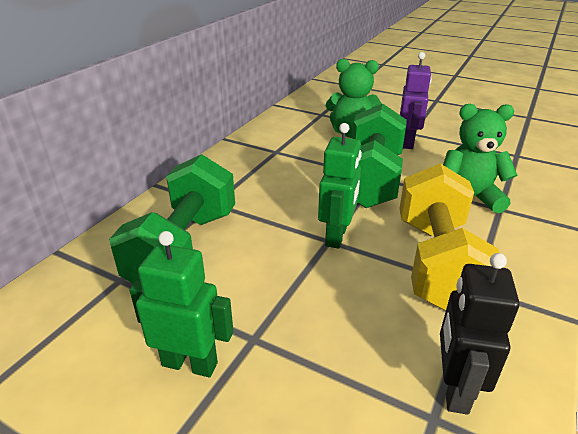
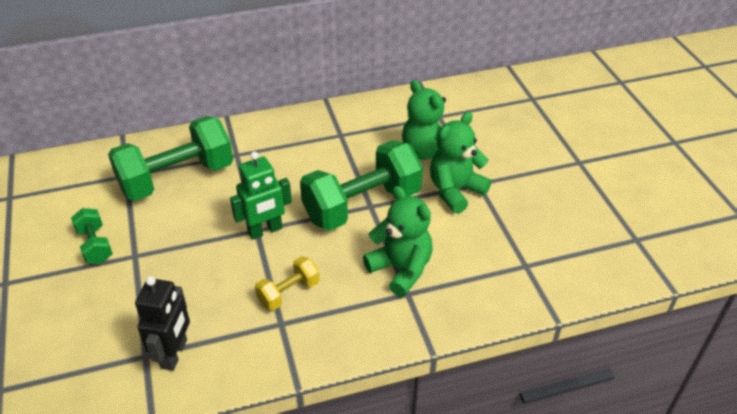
camera: 45 degrees right, 10 degrees up
(190, 363) = (95, 245): green robot -> green dumbbell
(408, 142) = (455, 191): purple robot -> green teddy bear
(437, 263) = (288, 293): yellow dumbbell -> yellow dumbbell, size x0.48
(454, 388) = (174, 354): black robot -> black robot turned 135 degrees clockwise

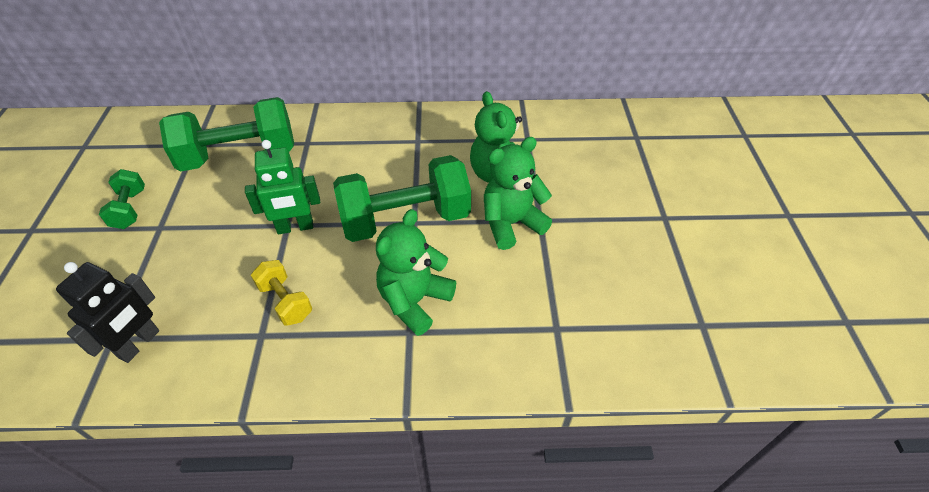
camera: 15 degrees right, 5 degrees up
(288, 293) = (285, 302): yellow dumbbell -> yellow dumbbell turned 75 degrees clockwise
(401, 269) = (414, 301): green teddy bear -> green teddy bear turned 120 degrees counterclockwise

